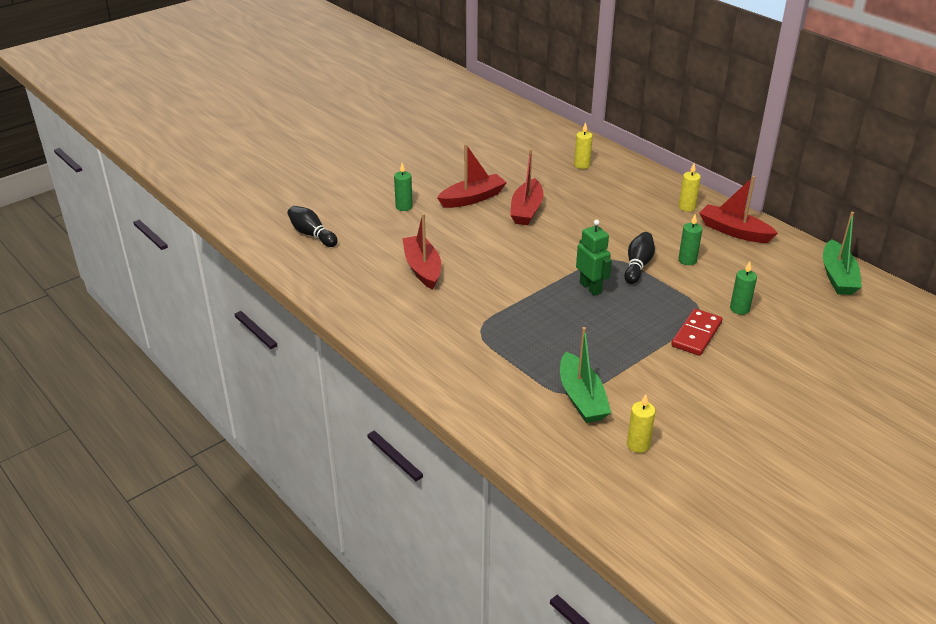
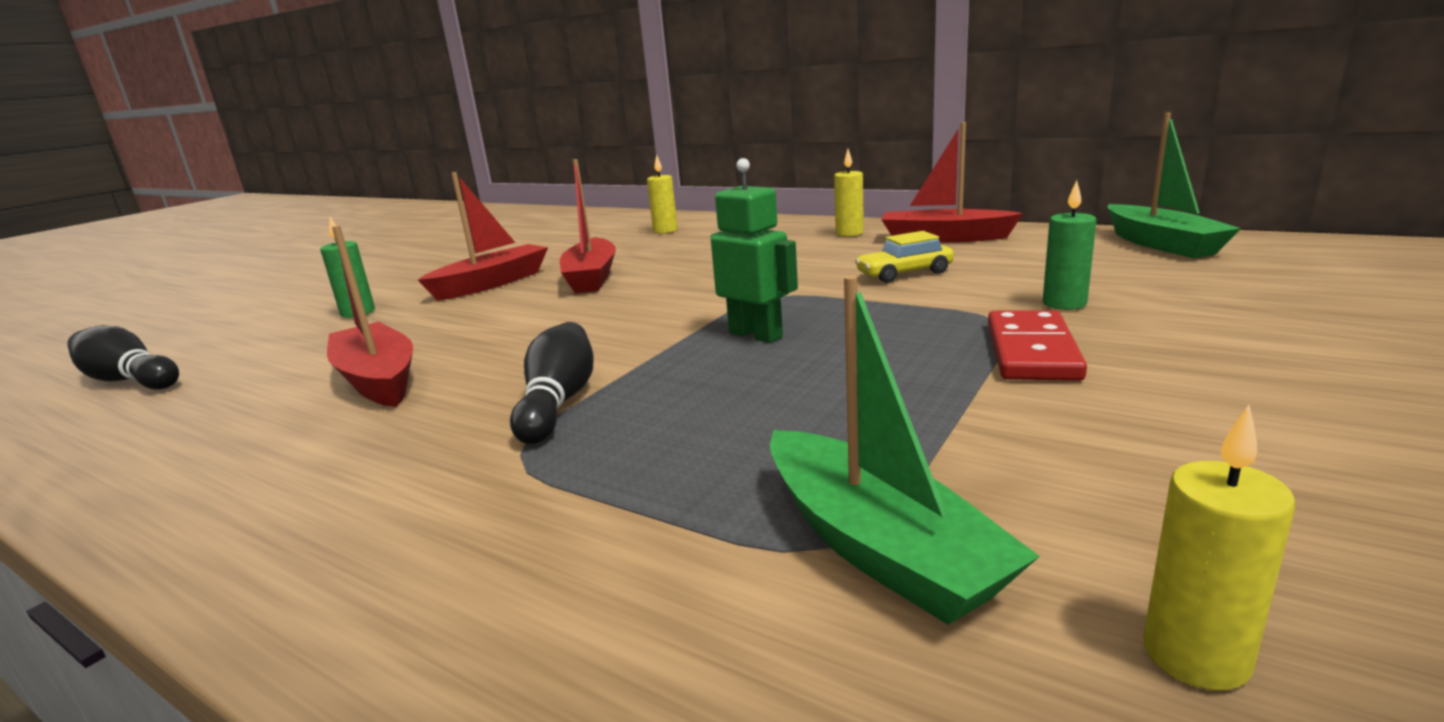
camera: 15 degrees left, 15 degrees down
(638, 266) = (825, 294): black bowling pin -> black bowling pin (558, 402)
(687, 260) = (904, 273): green candle -> yellow car

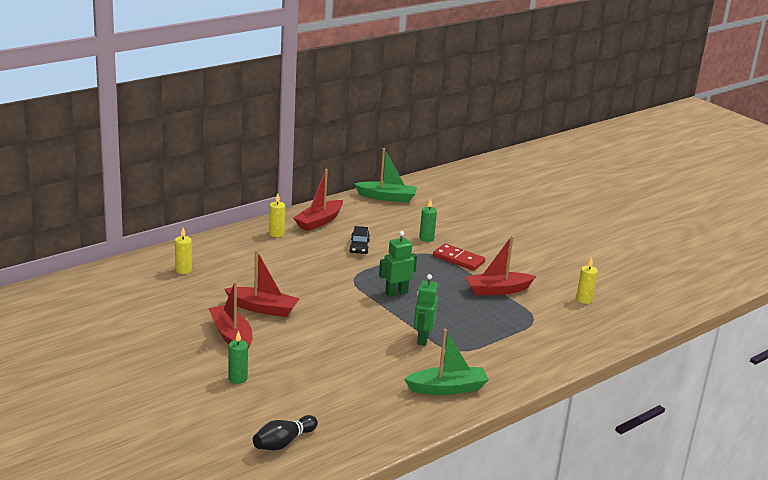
camera: 75 degrees left, 5 degrees up
(378, 379) = (359, 373): red boat -> red boat (497, 290)
(558, 402) = (422, 339): black bowling pin -> green robot
(879, 547) = (538, 314): green boat -> green boat (447, 388)
(904, 273) = (359, 247): yellow car -> black car

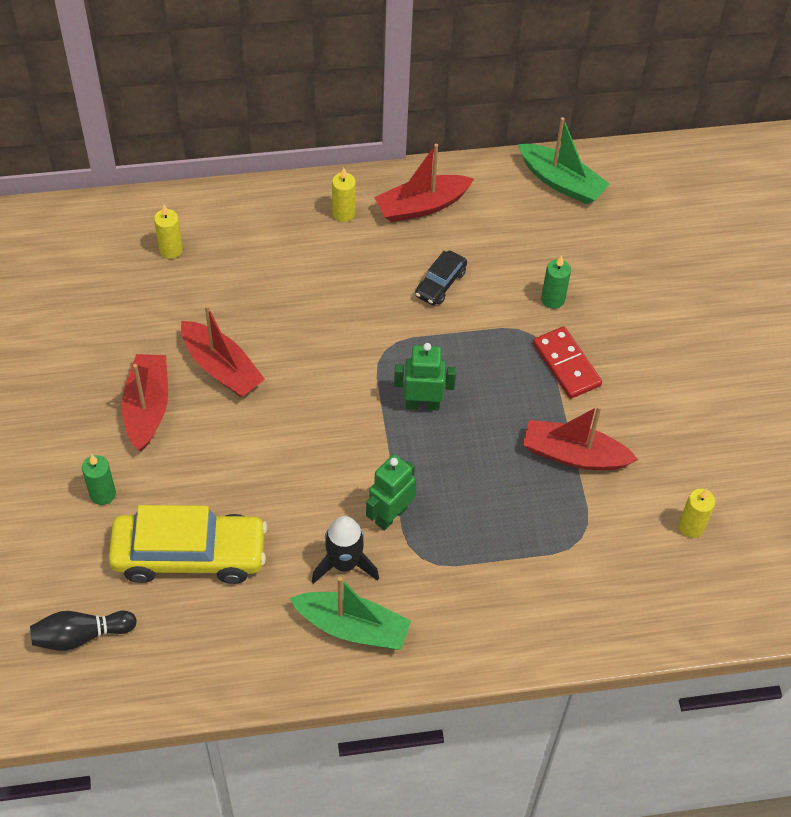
camera: 30 degrees right, 30 degrees up
(319, 388) = (190, 555): none -> yellow car
(416, 365) = (344, 564): none -> black rocket

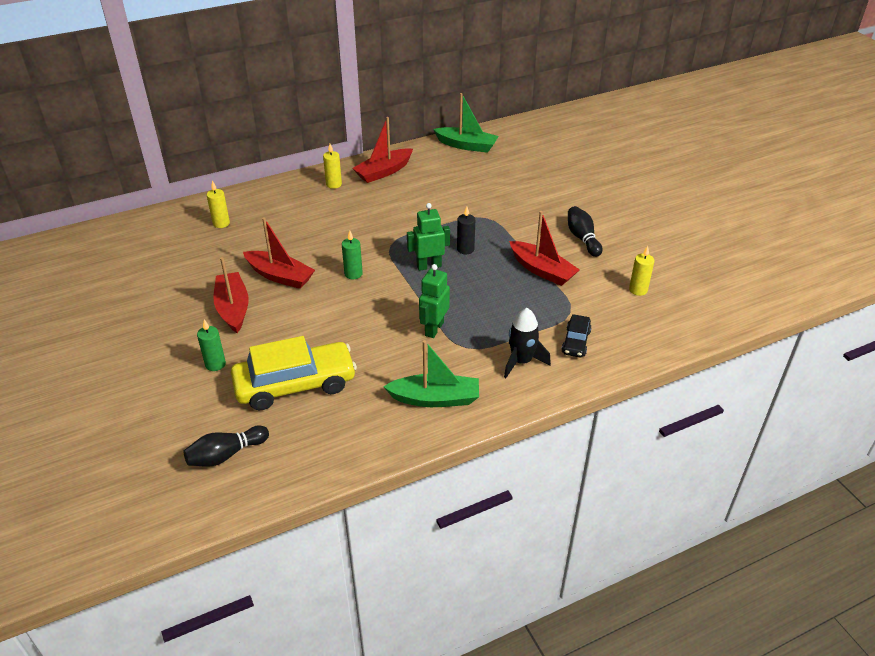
camera: 15 degrees left, 15 degrees down
(344, 564) = (413, 363): black rocket -> black rocket (521, 361)
(440, 284) = (413, 205): black car -> black car (576, 342)
(483, 387) = (465, 249): none -> black candle
(552, 299) = (489, 199): green candle -> green candle (353, 274)
(566, 364) = (514, 227): red domino -> none
(573, 455) = (542, 270): red boat -> red boat turned 135 degrees counterclockwise
(655, 412) = (582, 238): none -> black bowling pin

